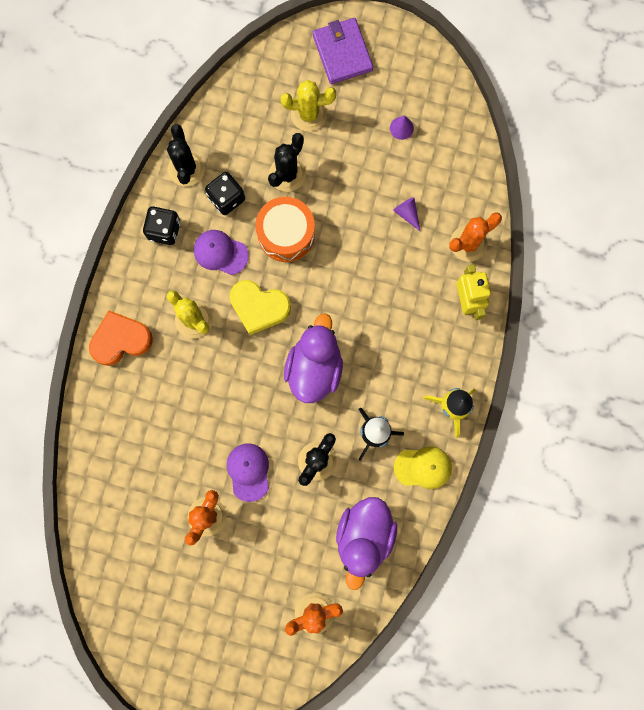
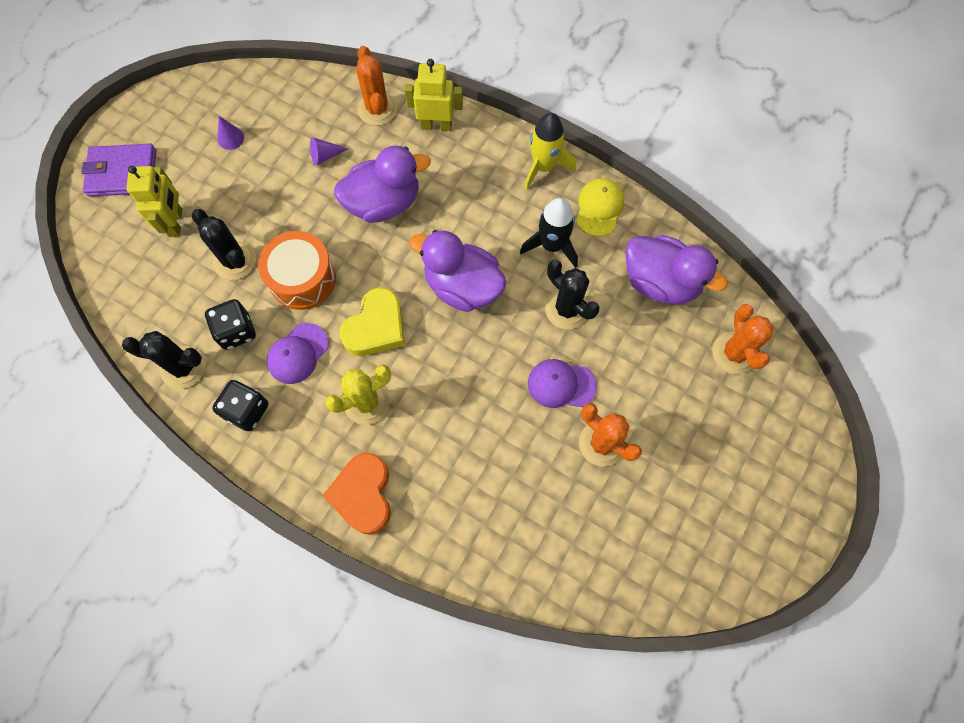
camera: 75 degrees left, 10 degrees down
(308, 114) = (176, 222): yellow cactus -> yellow robot
(375, 278) = (383, 203): none -> purple duck

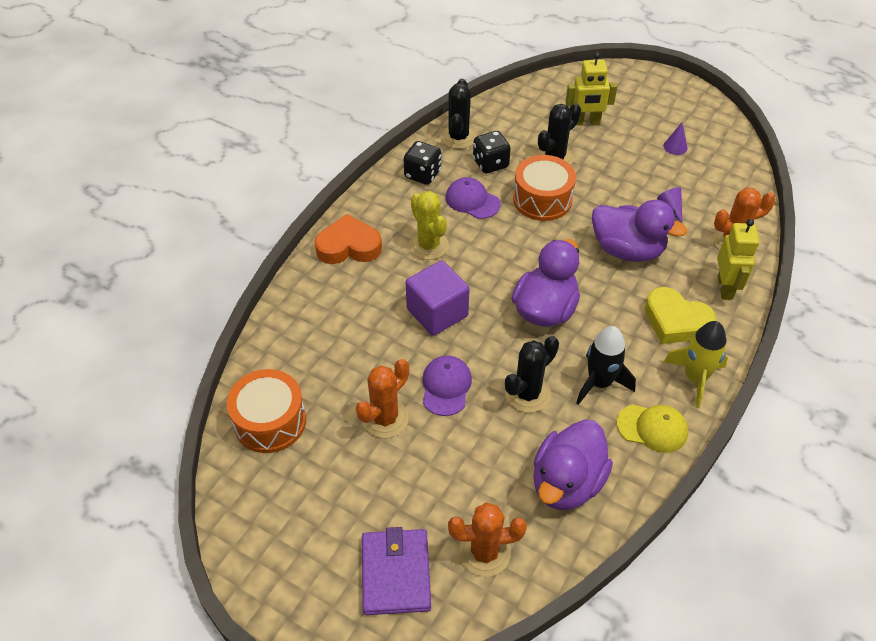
camera: 90 degrees right, 20 degrees down
(122, 173) = (627, 89): purple wallet -> purple wallet (395, 573)
(376, 327) = (499, 249): yellow heart -> yellow heart (675, 321)
(383, 203) = (627, 250): purple duck -> purple duck turned 45 degrees counterclockwise
(465, 393) = (437, 312): none -> purple cube
(612, 563) = (270, 421): none -> orange drum

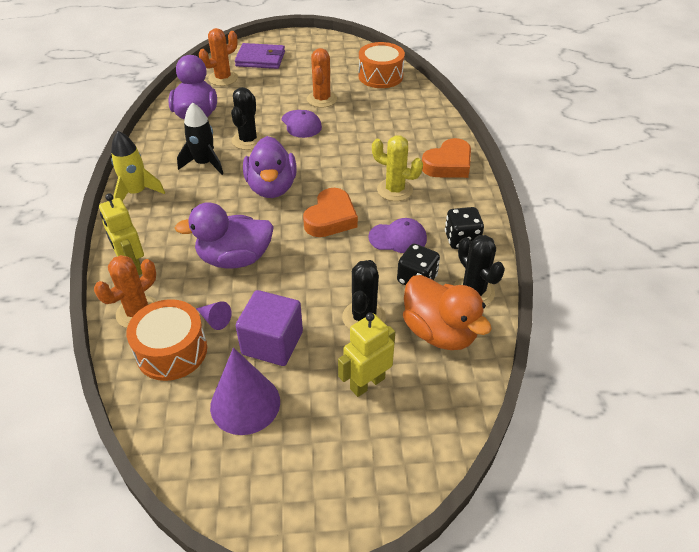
camera: 145 degrees right, 5 degrees down
(395, 573) = (260, 59): purple wallet -> purple wallet turned 45 degrees counterclockwise
(437, 312) = (344, 155): purple cube -> purple cube (272, 343)
(510, 126) = (439, 332): none -> orange duck
(513, 246) = (331, 218): none -> orange heart
(542, 199) = (340, 268): orange drum -> orange drum (172, 351)
(652, 428) = (156, 155): yellow cap -> none
(675, 147) = (245, 403): purple cone -> purple cone, size x2.19
(675, 321) = (166, 222): yellow heart -> none

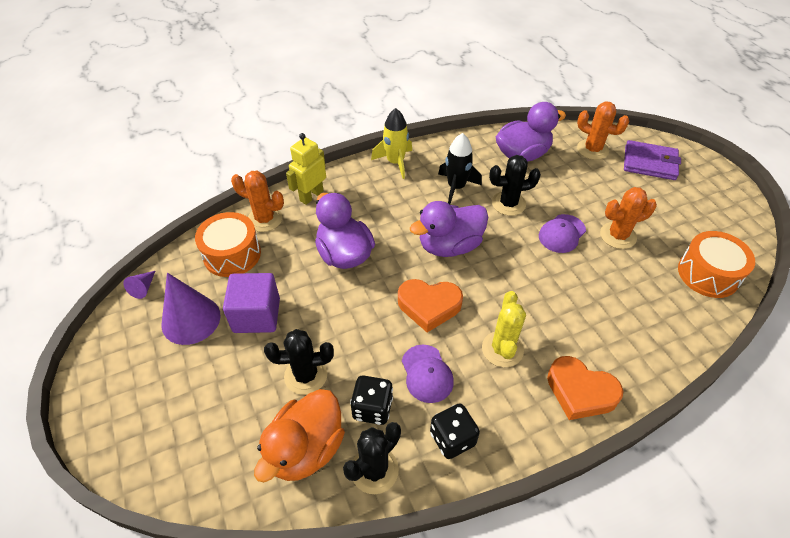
camera: 70 degrees right, 5 degrees up
(214, 320) = (271, 268): purple cone -> purple cone (143, 288)
(260, 59) = (649, 163): purple wallet -> purple wallet turned 60 degrees counterclockwise
(367, 383) = (228, 401): yellow robot -> none

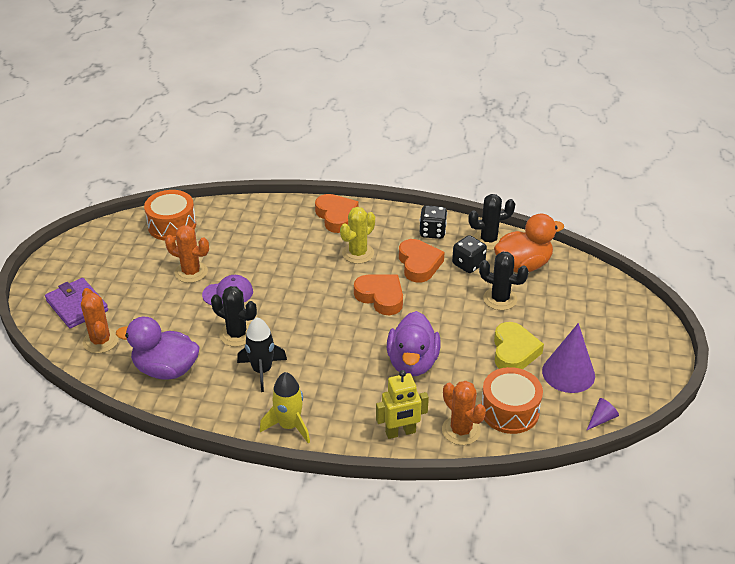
camera: 145 degrees left, 10 degrees down
(256, 315) = (514, 351): purple cube -> yellow heart
(427, 374) = (419, 264): purple cap -> orange heart
(449, 246) = (322, 327): purple duck -> none

